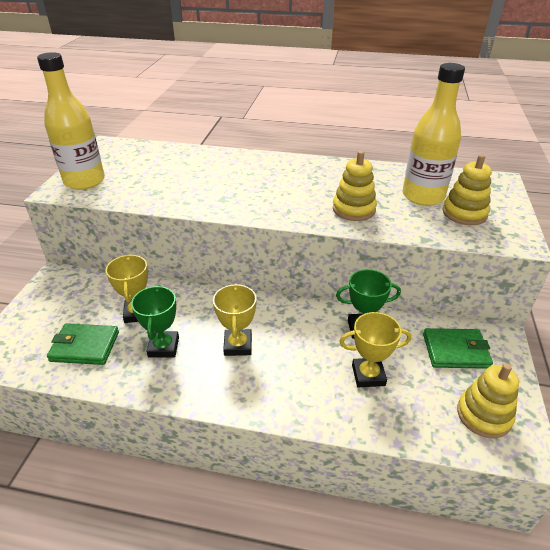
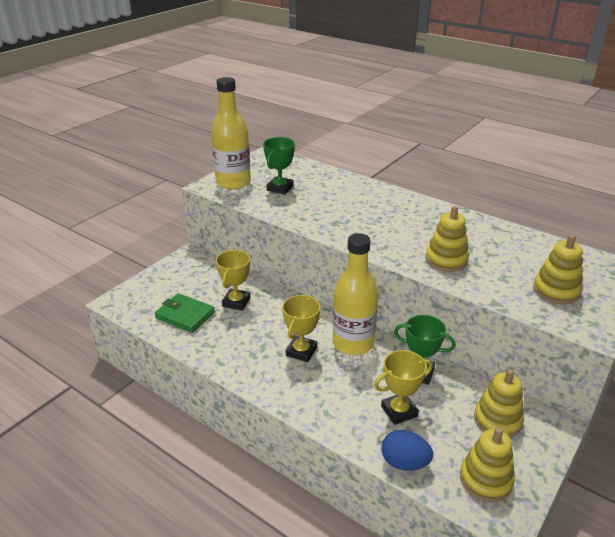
camera: 25 degrees right, 5 degrees down
(164, 347) = (242, 334): green trophy -> green trophy (280, 188)
(368, 375) = (399, 411): yellow trophy -> yellow trophy turned 45 degrees counterclockwise
(406, 428) = (404, 463): none -> blue egg
(423, 196) = (525, 265): yellow bottle -> yellow bottle (353, 343)
(455, 351) = (497, 420): green wallet -> yellow stacking toy

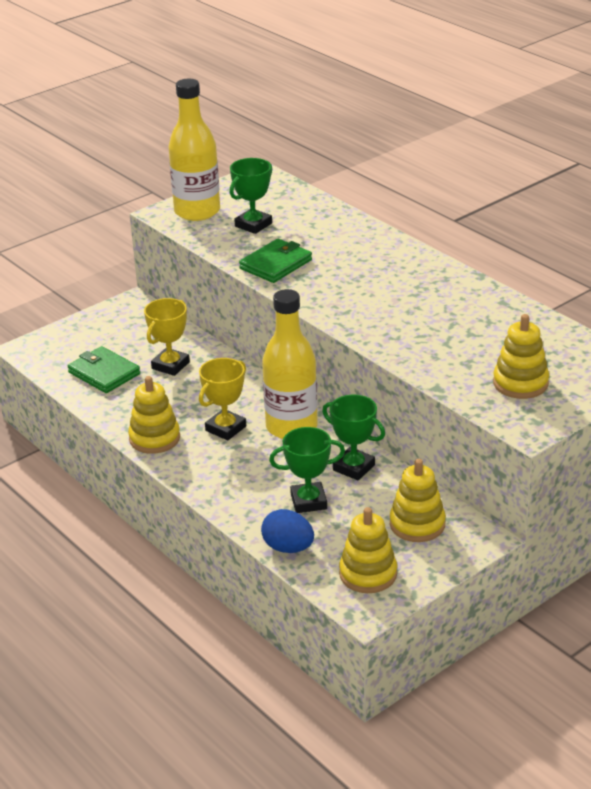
camera: 15 degrees right, 0 degrees up
(311, 215) = (276, 264): none -> green wallet
(399, 411) = (308, 501): yellow trophy -> green trophy
(446, 260) = (411, 335): yellow stacking toy -> yellow stacking toy (154, 438)

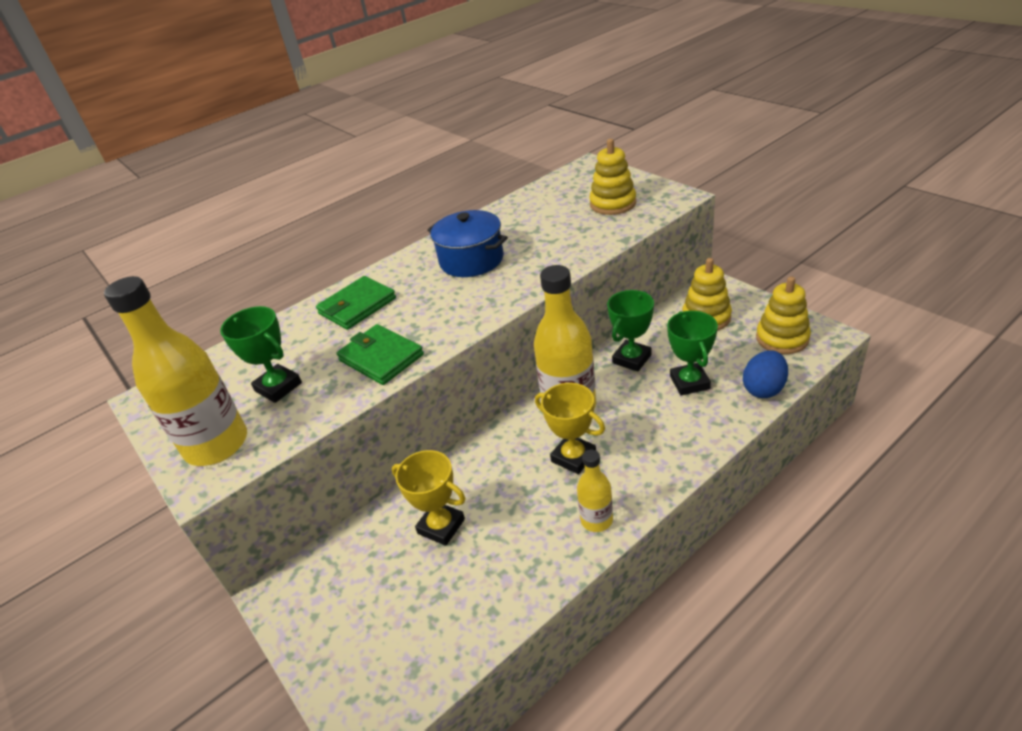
camera: 85 degrees left, 5 degrees up
(104, 373) = (449, 600): green wallet -> green wallet (357, 306)
(154, 438) = (596, 520): yellow stacking toy -> yellow bottle
(419, 298) = (471, 260): none -> blue pot

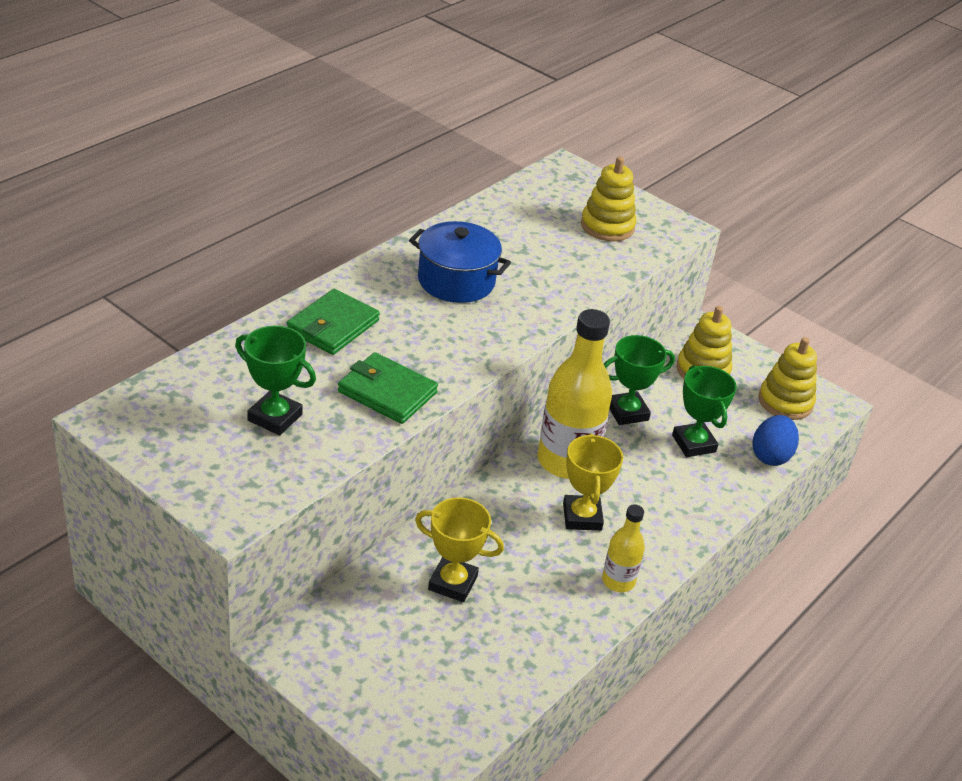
camera: 20 degrees left, 0 degrees up
(217, 445) = (229, 478): yellow bottle -> none
(573, 457) = (582, 517): yellow trophy -> yellow trophy turned 60 degrees clockwise
(632, 359) = (627, 412): green trophy -> green trophy turned 45 degrees clockwise

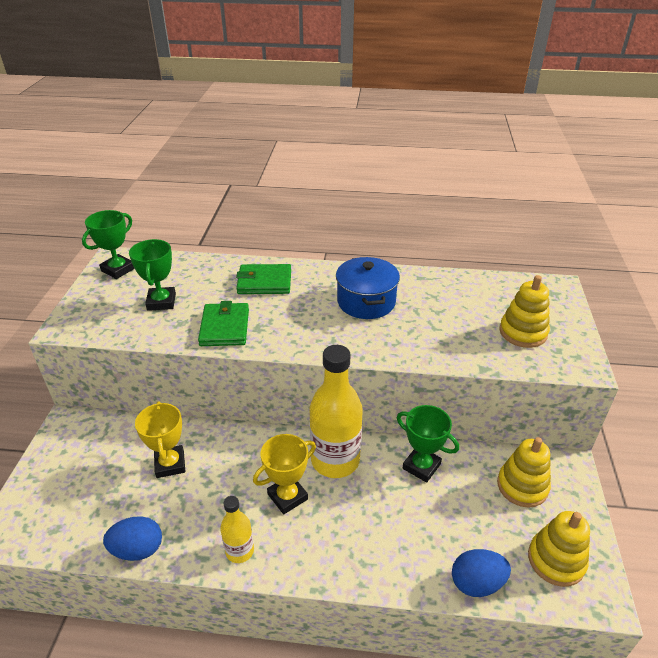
camera: 60 degrees right, 0 degrees up
(552, 655) = (138, 549): none -> blue egg
(693, 444) = (432, 522): green trophy -> green trophy (118, 269)

